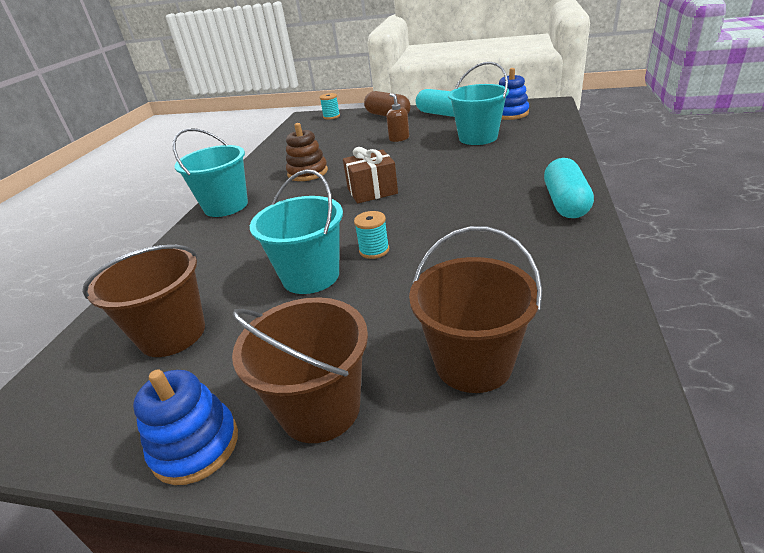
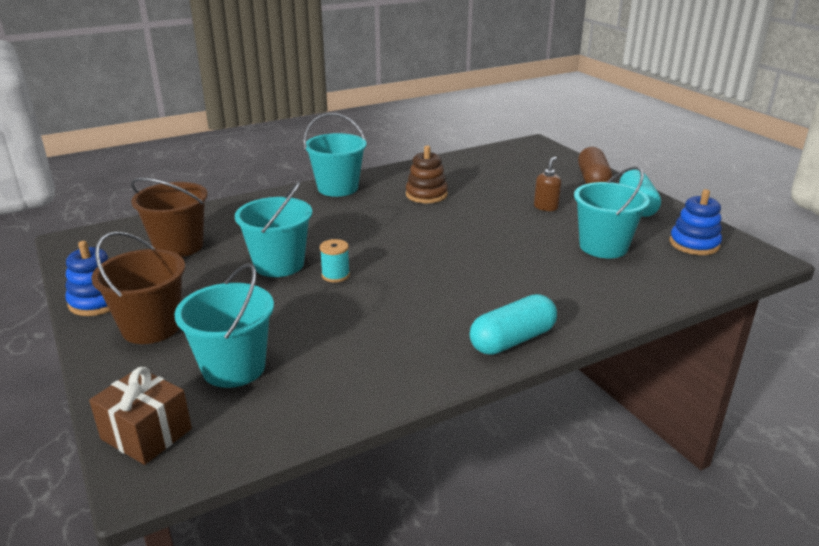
camera: 45 degrees right, 5 degrees down
(331, 116) = (551, 155): turquoise spool -> none
(372, 191) = (427, 236): brown gift -> brown gift (146, 434)
(473, 363) = (234, 368): brown bucket -> turquoise bucket

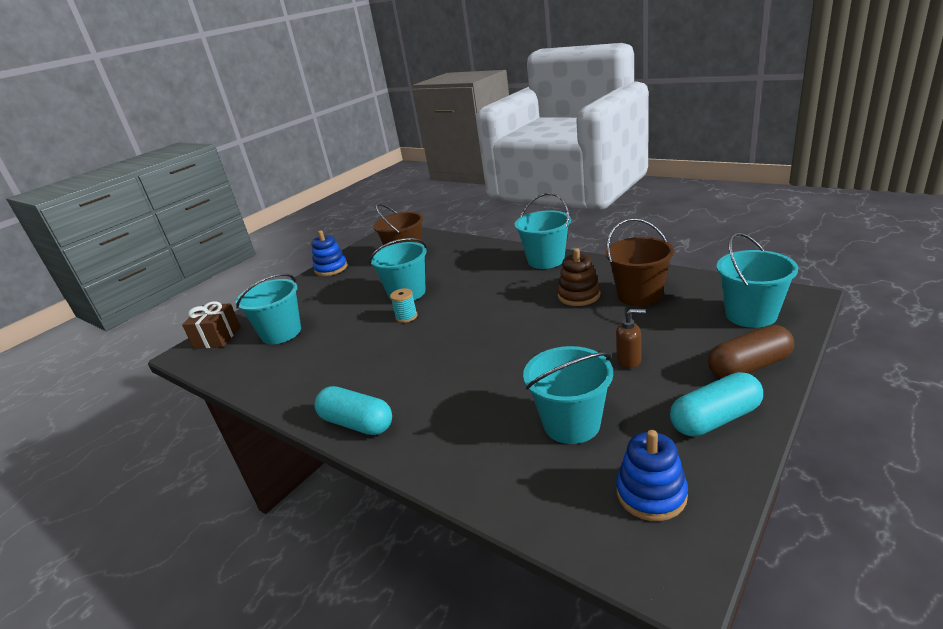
camera: 70 degrees right, 0 degrees up
(151, 327) = (312, 293): brown bucket -> brown bucket (639, 295)
(535, 160) = (751, 314): none -> turquoise bucket

